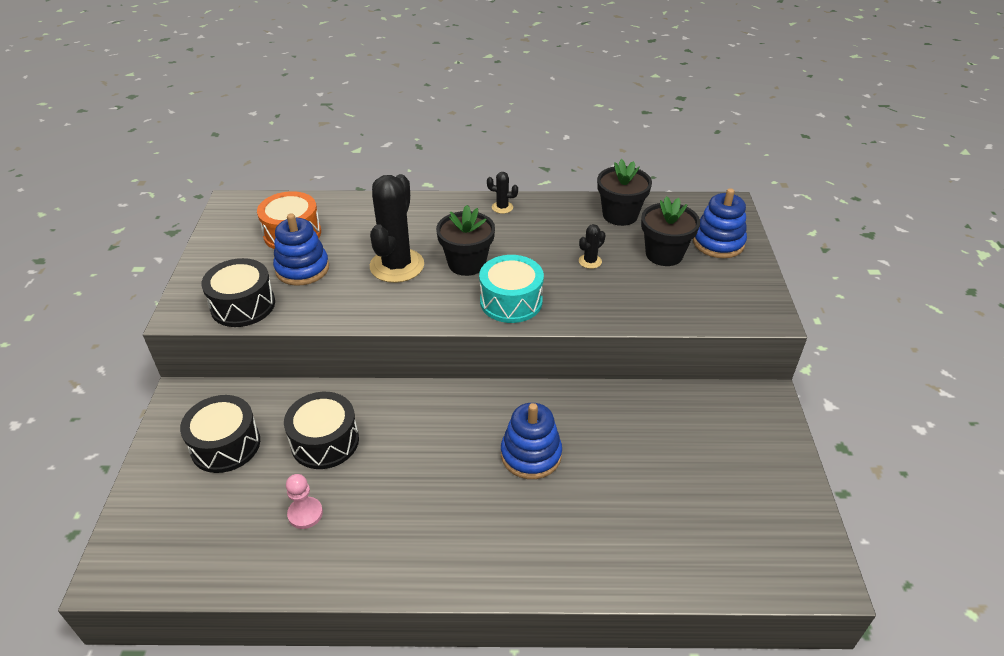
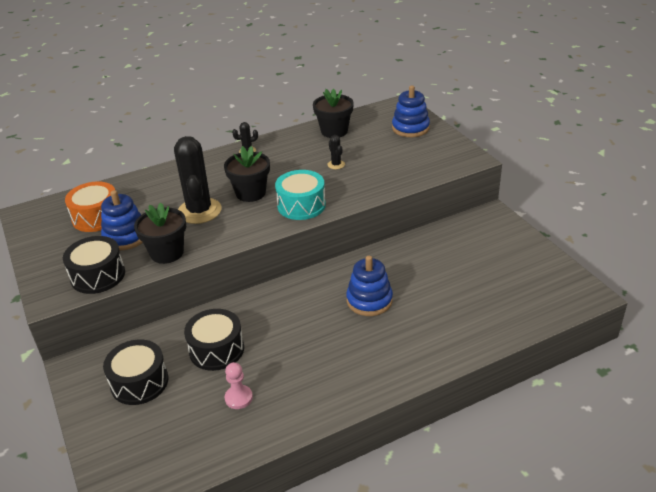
camera: 25 degrees left, 5 degrees down
(590, 261) = (336, 164): black cactus -> black cactus turned 45 degrees counterclockwise
(664, 254) = (381, 145): black flower pot -> black flower pot (167, 253)

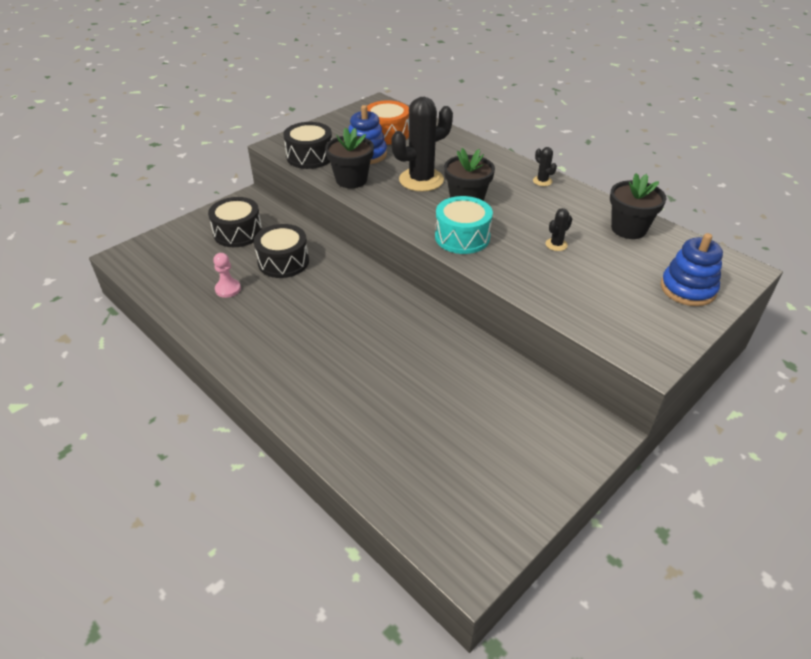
camera: 70 degrees right, 5 degrees up
(369, 300) = (381, 345): blue stacking toy -> none

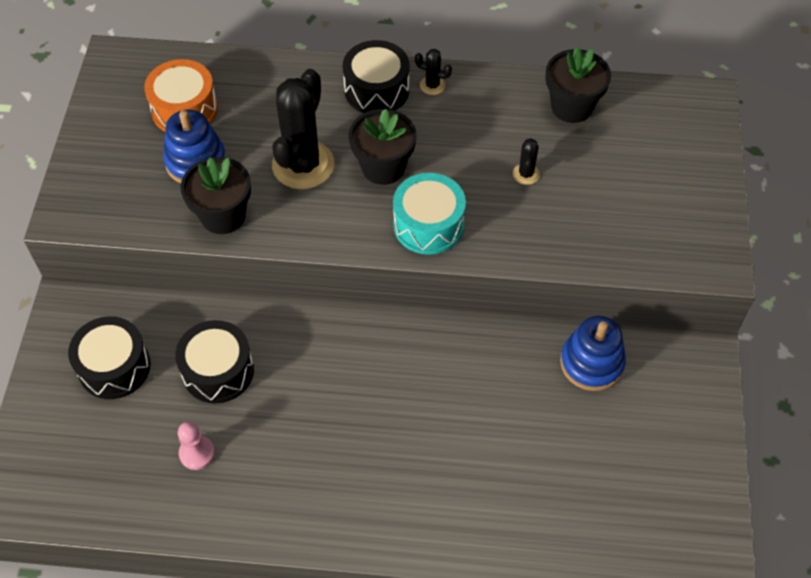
camera: 40 degrees left, 15 degrees up
(310, 157) = (130, 209): black drum -> black drum (376, 90)
(687, 289) = (681, 157): blue stacking toy -> blue stacking toy (591, 363)

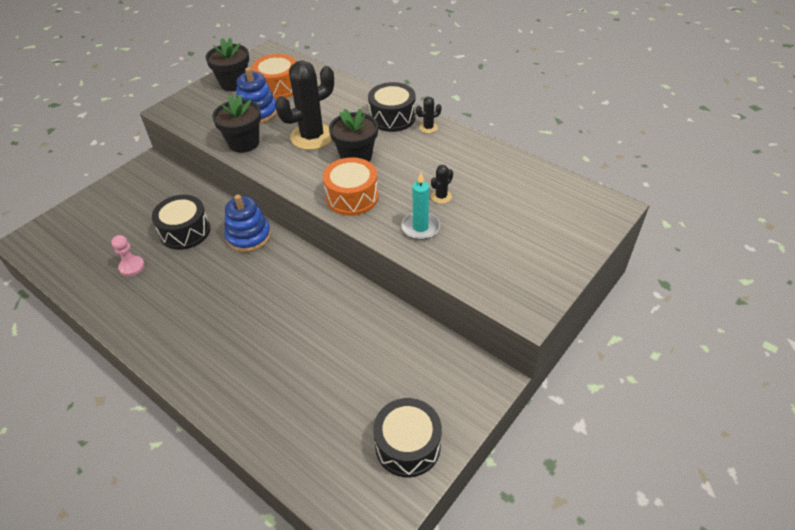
camera: 35 degrees right, 10 degrees down
(114, 367) = (139, 204): black drum -> black drum (407, 445)
(428, 225) = (352, 197): turquoise drum -> orange drum
(432, 85) = (428, 128): black cactus -> black cactus turned 75 degrees counterclockwise
(537, 225) = (420, 227): none -> turquoise candle
(571, 106) = (509, 173): black flower pot -> black flower pot (234, 83)
(591, 363) = (405, 342): blue stacking toy -> blue stacking toy (249, 236)

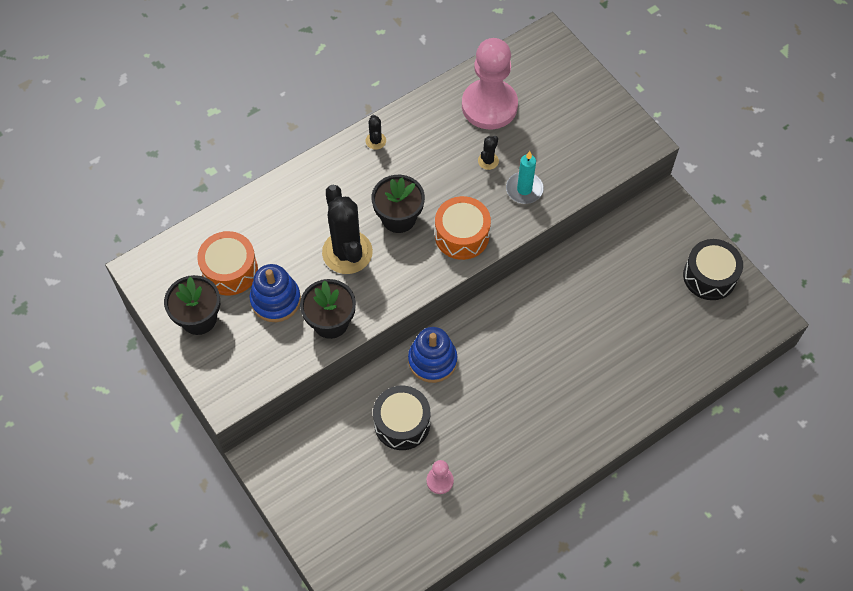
camera: 75 degrees left, 15 degrees up
(392, 117) = (343, 168): black drum -> none
(441, 197) = (488, 161): black cactus -> black cactus turned 60 degrees clockwise
(504, 185) = (489, 106): none -> pink pawn

